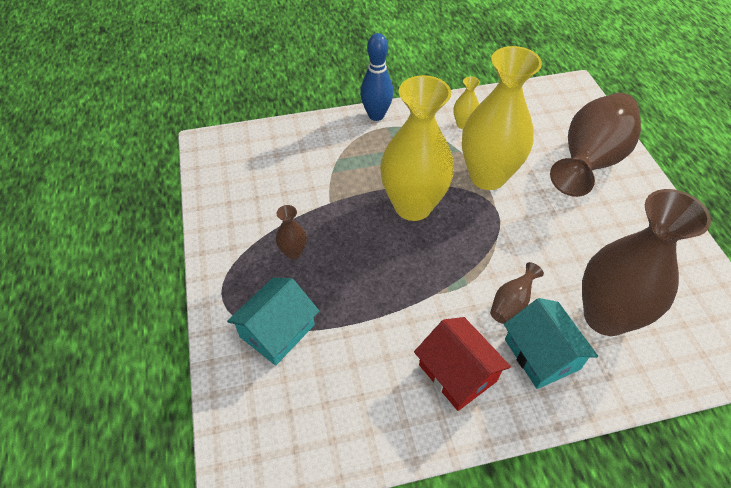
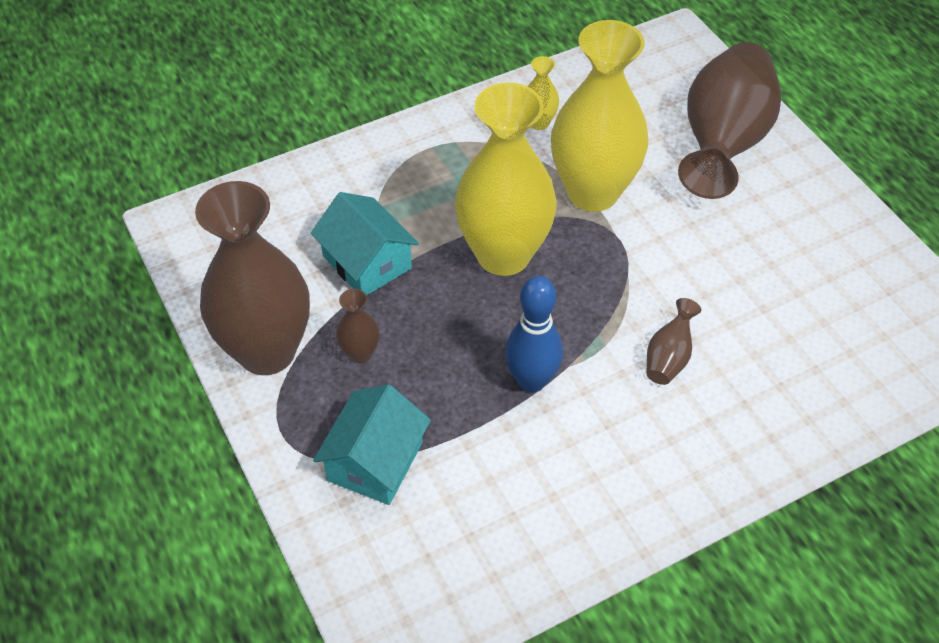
camera: 15 degrees left, 0 degrees up
(376, 115) = (410, 132): blue bowling pin -> blue bowling pin (531, 381)
(457, 373) = (625, 458): red house -> none
(541, 354) = (722, 411): turquoise house -> turquoise house (367, 262)
(605, 316) = (789, 347): brown vase -> brown vase (267, 351)

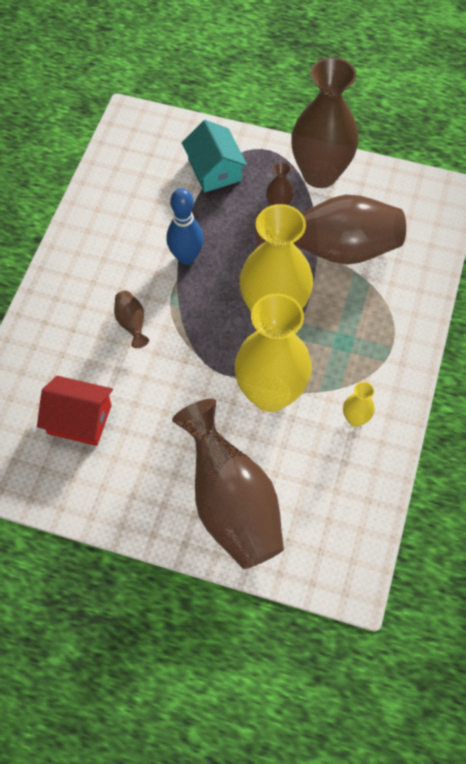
camera: 135 degrees right, 10 degrees up
(367, 262) = (334, 250): turquoise house -> brown vase
(813, 307) = (79, 419): none -> red house

